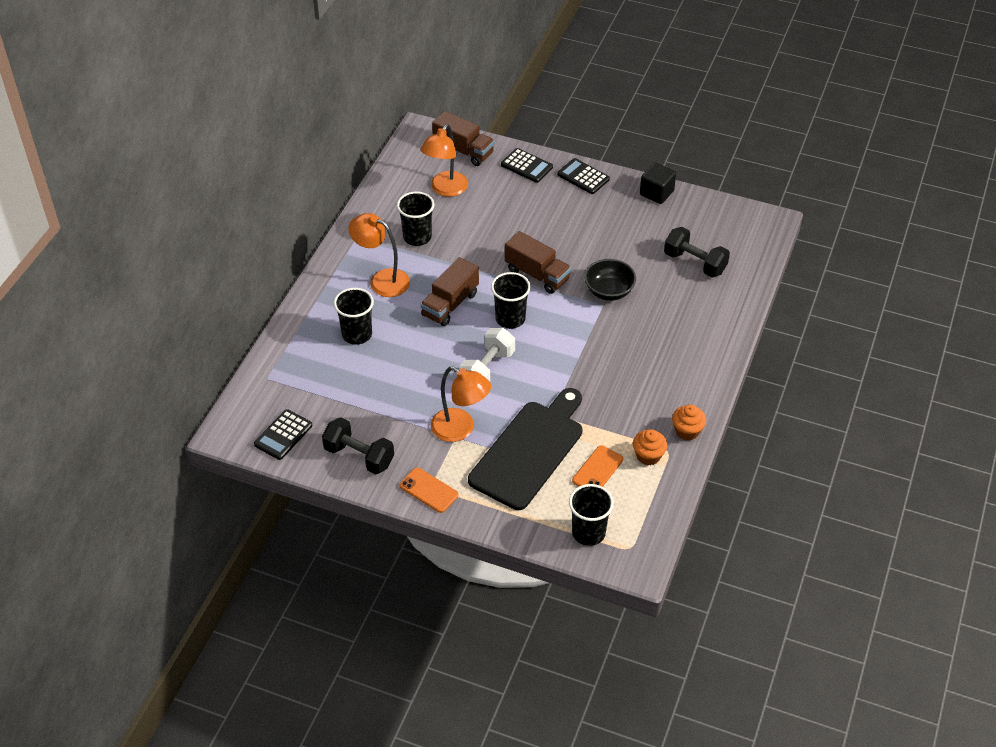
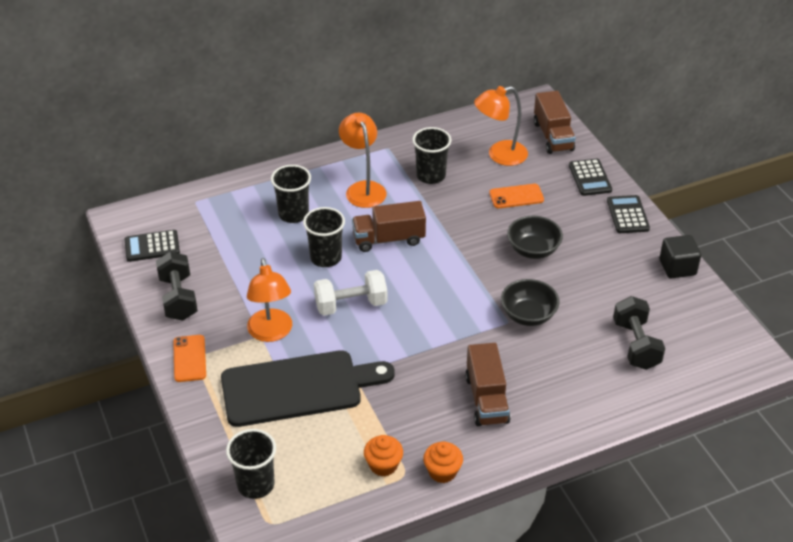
camera: 45 degrees right, 5 degrees down
(510, 319) = (419, 281): black cup -> black cup (326, 258)
(537, 274) = (486, 263): brown truck -> brown truck (486, 399)
(555, 244) = (533, 250): none -> black bowl
(597, 470) = (328, 443): orange phone -> orange phone (516, 196)

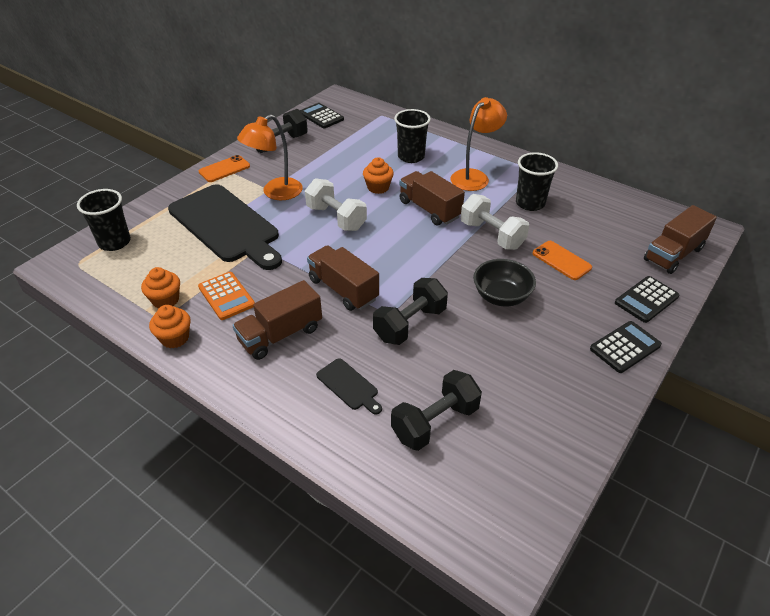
camera: 60 degrees right, 0 degrees up
(326, 258) = (378, 187): black cup -> orange cupcake
(409, 419) = (226, 296): none -> orange calculator
(455, 219) = (492, 235): none -> white dumbbell
(457, 339) = (343, 289): none -> brown truck
(499, 155) = (604, 231): orange lamp -> none
(528, 315) = (410, 324): black bowl -> black dumbbell
(571, 378) = (349, 386): none -> black cutting board
(677, 267) = (588, 418): black cube -> none

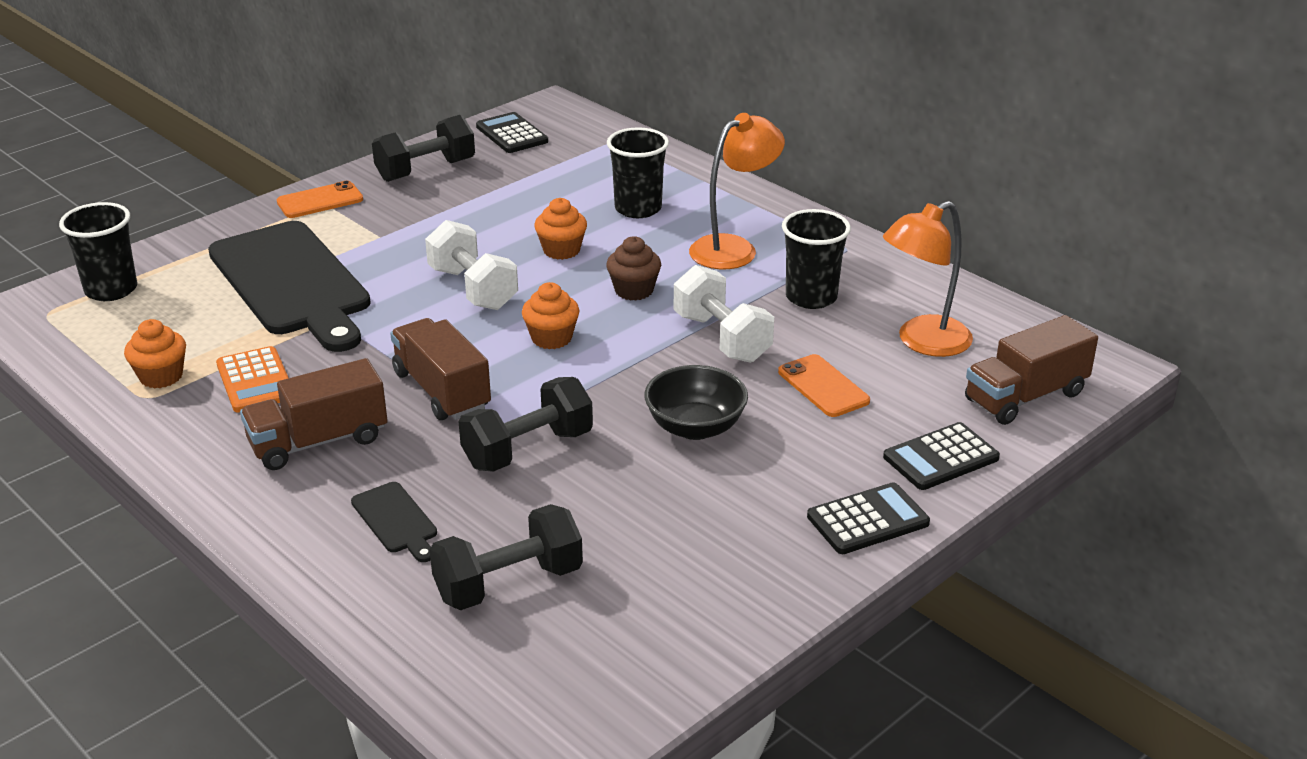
camera: 10 degrees right, 10 degrees down
(175, 338) = (157, 428): orange cupcake -> orange cupcake (551, 338)
(275, 193) = (389, 243): orange lamp -> orange lamp (922, 342)
(429, 209) = (634, 290): brown truck -> brown cupcake

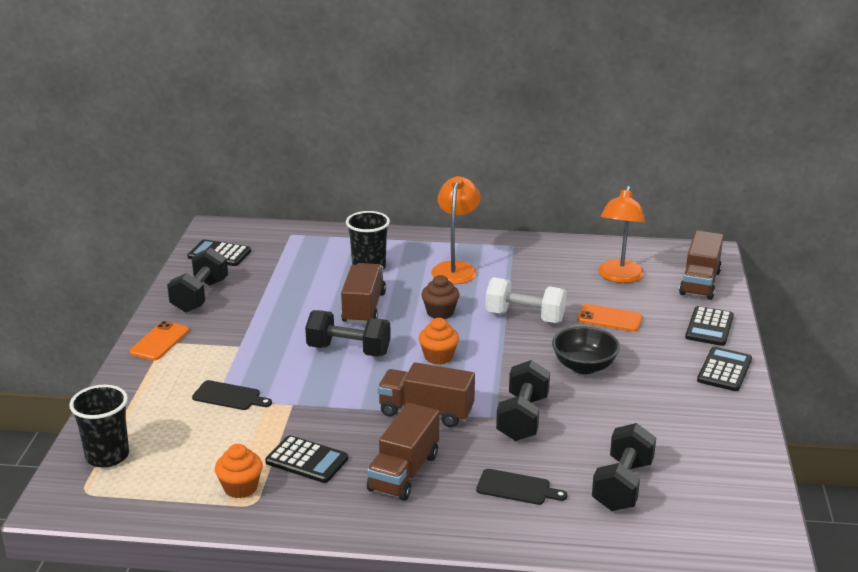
camera: 40 degrees left, 5 degrees down
(255, 381) = (307, 460): orange calculator -> black calculator
(292, 283) = (229, 396): black cutting board -> black cutting board, size x0.41
(473, 288) = (348, 350): white dumbbell -> black dumbbell
(561, 250) = (364, 308): orange cupcake -> brown truck
(811, 297) = (534, 277): black cup -> none

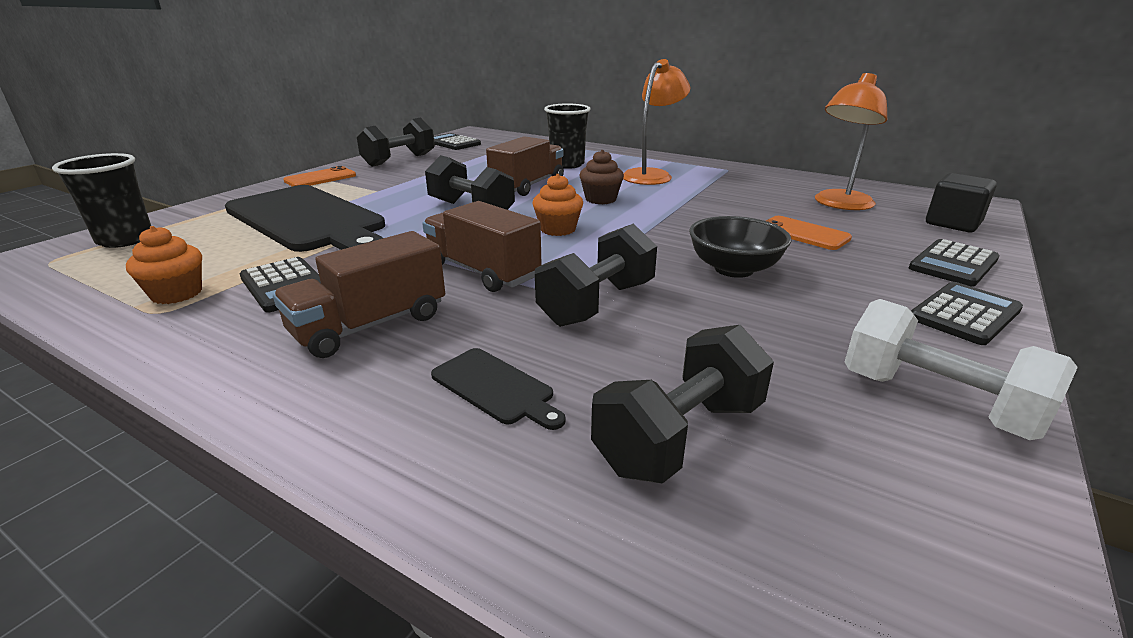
camera: 25 degrees right, 0 degrees up
(229, 396) = (308, 220): black cutting board -> black cutting board, size x2.45
(525, 317) = (693, 216): white dumbbell -> white dumbbell (936, 402)
(700, 283) = (952, 223): brown truck -> black cube

